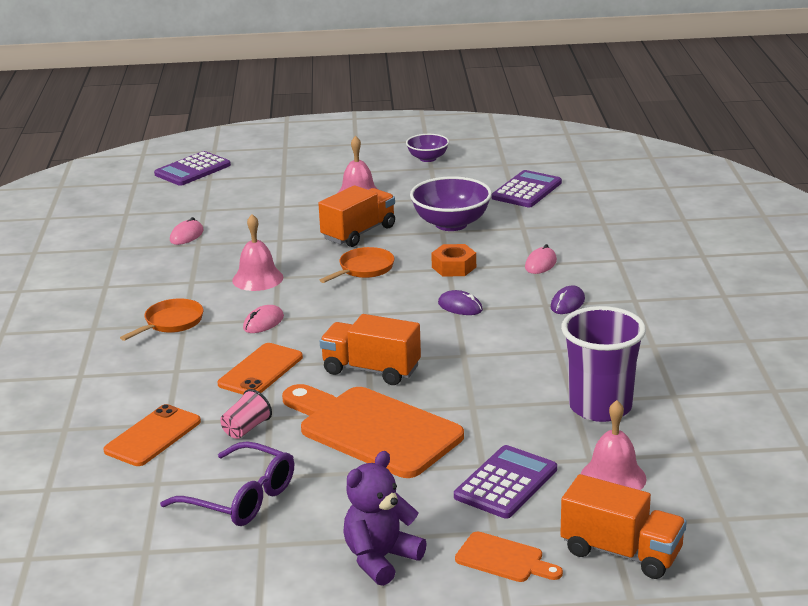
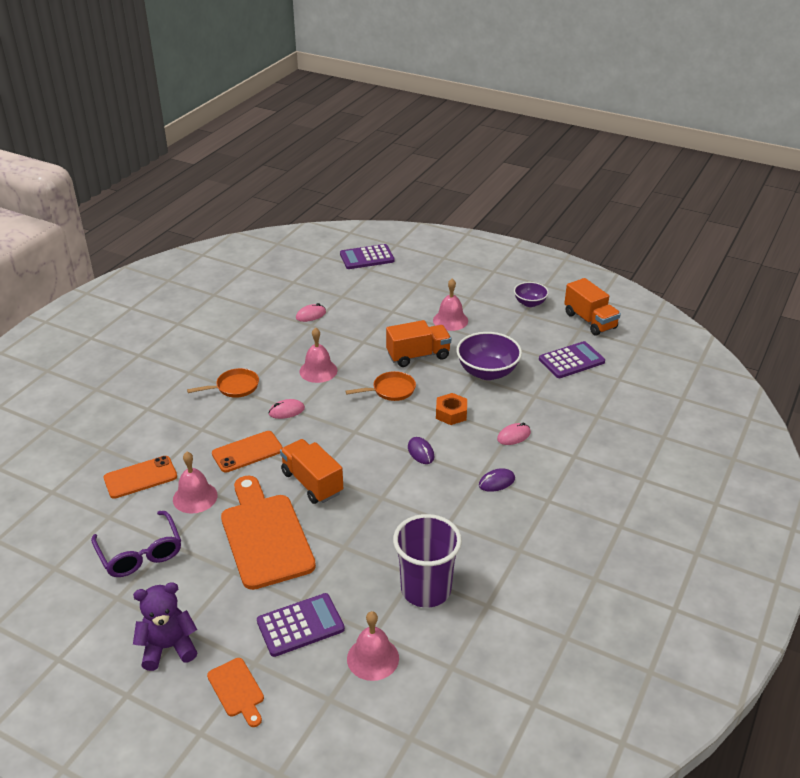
camera: 30 degrees right, 10 degrees up
(246, 428) = (195, 497): pink cup -> pink bell
(621, 552) = (313, 728): orange truck -> orange truck (590, 321)

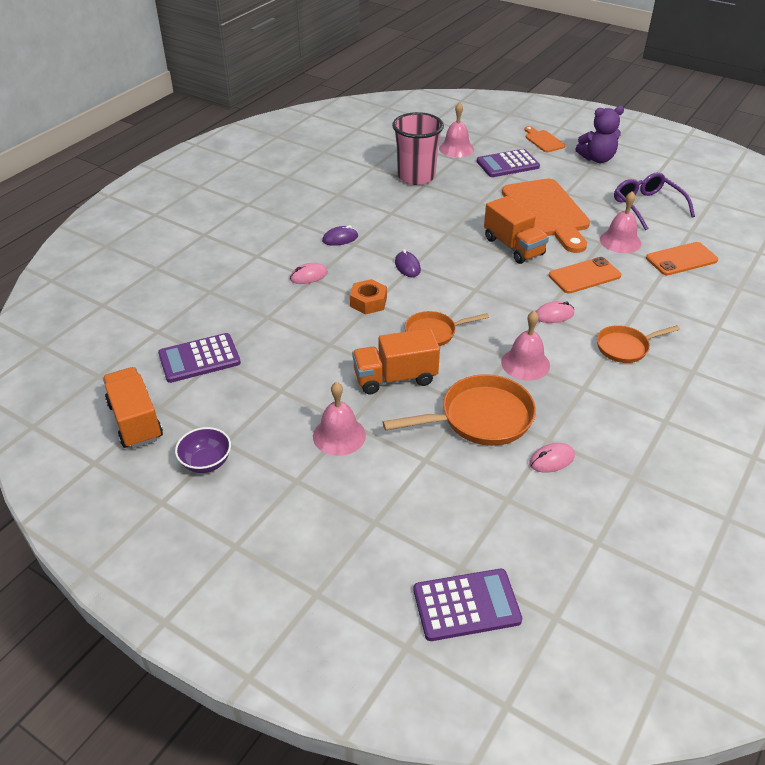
camera: 175 degrees left, 5 degrees up
(355, 334) = (480, 418): none -> orange pan
(426, 590) = (416, 176): purple cup -> pink cup
(487, 372) = (312, 349): purple bowl -> none

